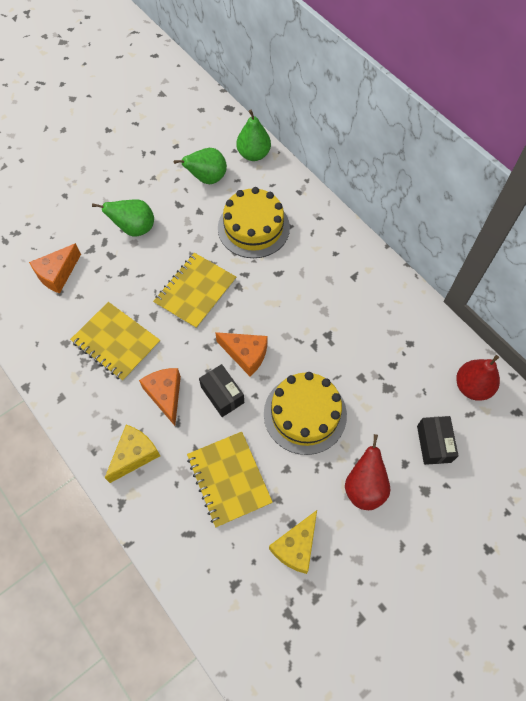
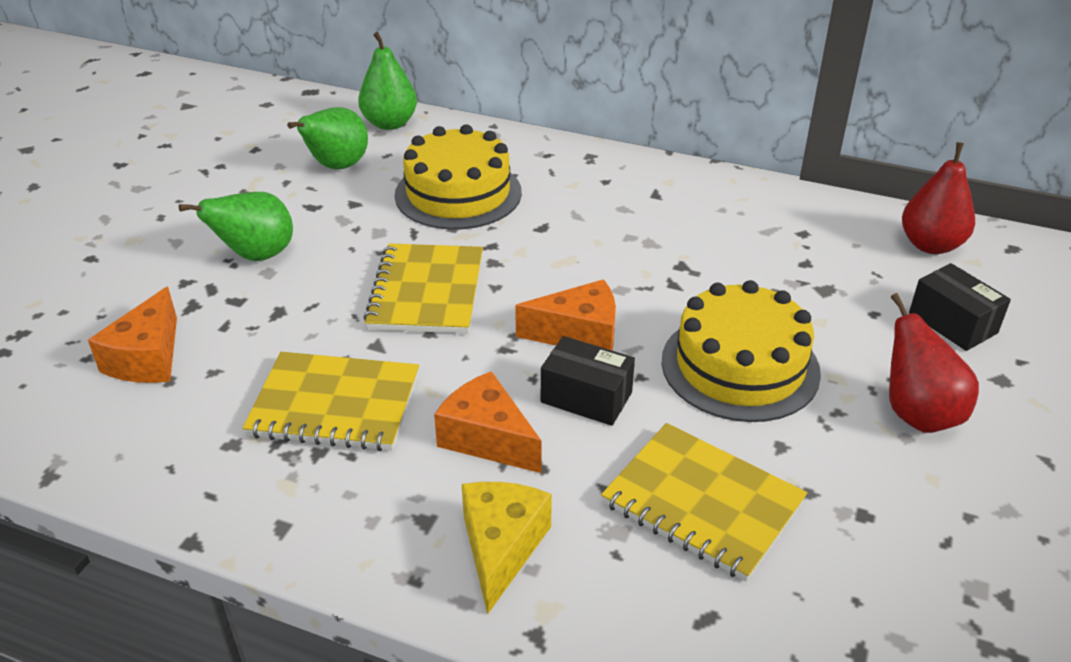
camera: 30 degrees left, 25 degrees down
(296, 546) = (901, 542): yellow cheese -> none

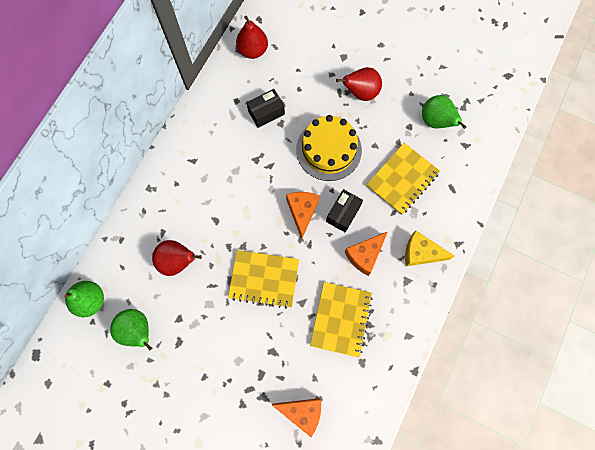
camera: 85 degrees left, 35 degrees up
(256, 256) = (223, 368): green pear -> green pear (436, 121)
(458, 193) = (177, 261): yellow cake -> red pear
(952, 323) = (308, 61): black box -> black box (266, 112)

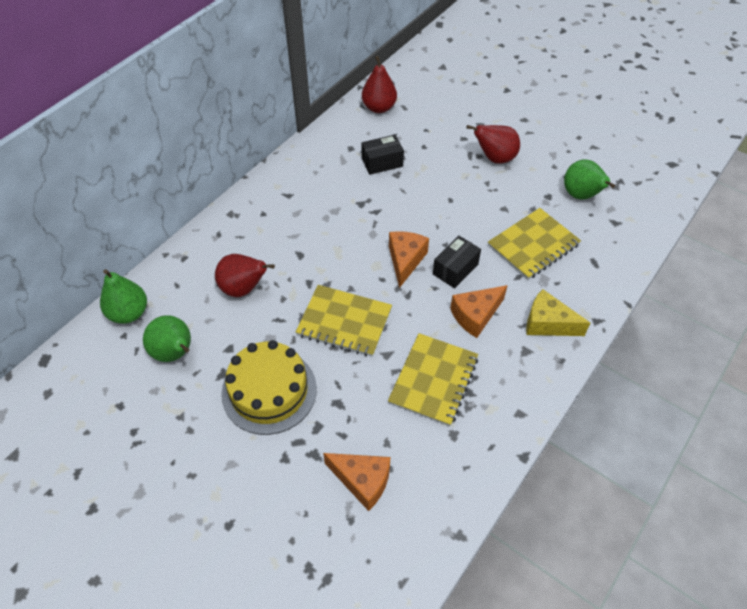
camera: 10 degrees right, 20 degrees down
(328, 150) = (448, 205): yellow cake -> yellow cake (269, 391)

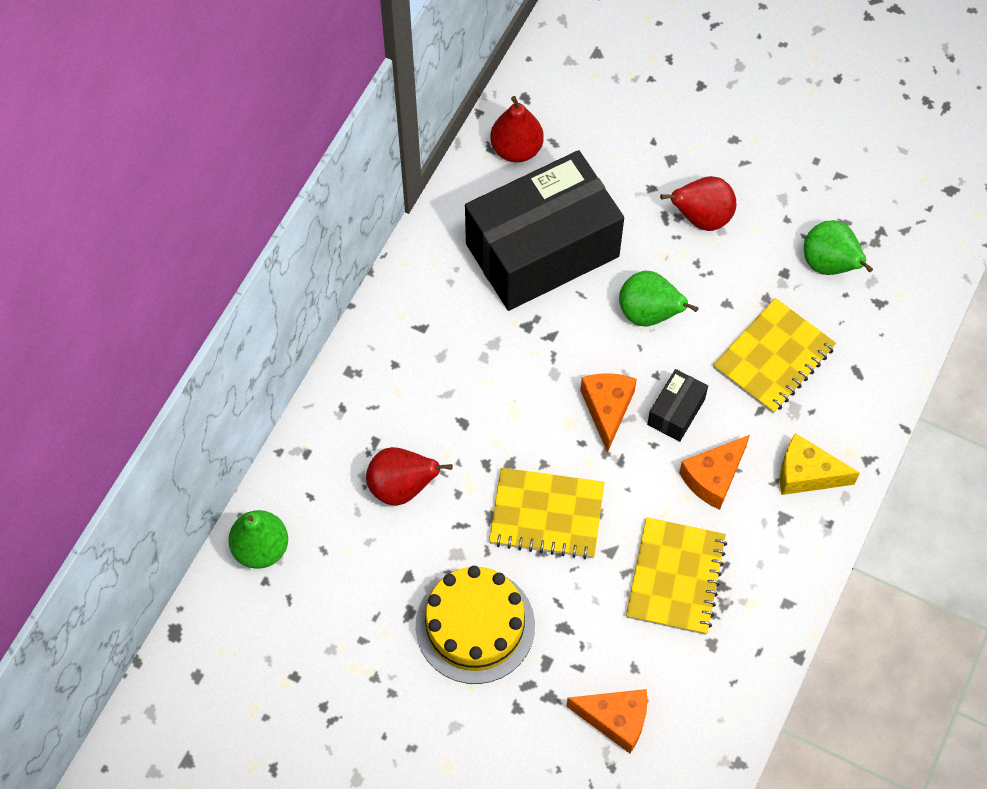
camera: 10 degrees left, 10 degrees up
(175, 353) = (340, 595): green pear -> green pear (649, 314)
(382, 162) = (542, 250): black box -> black box, size x2.47

